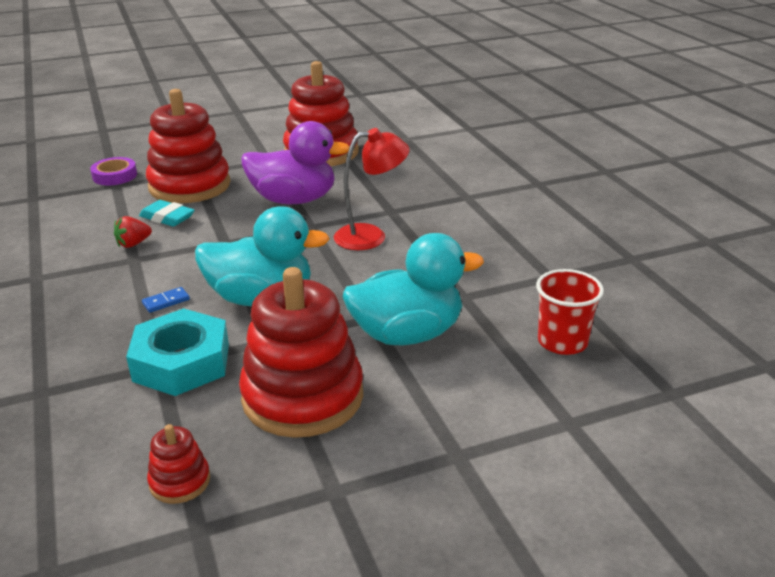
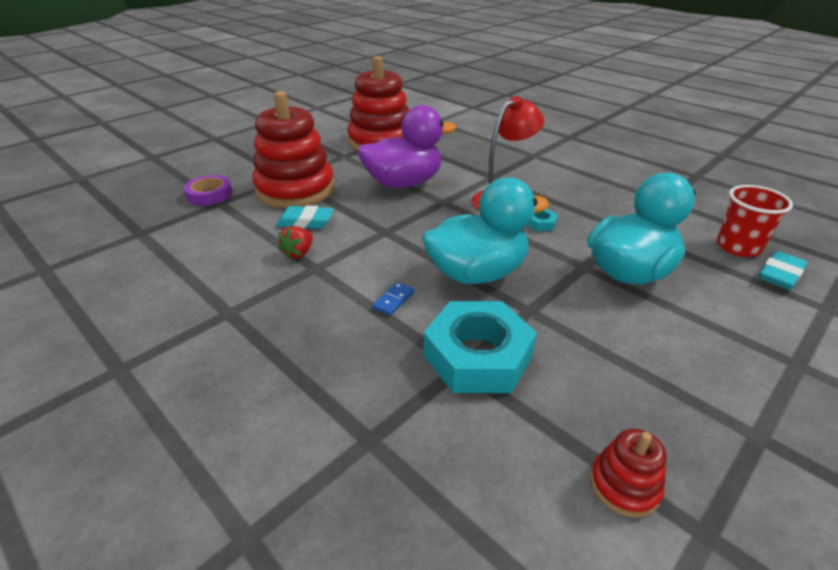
camera: 25 degrees left, 5 degrees up
(303, 397) = (621, 354): red stacking toy -> none
(380, 268) = (540, 223): none -> turquoise nut
(567, 379) = (780, 275): none -> turquoise eraser

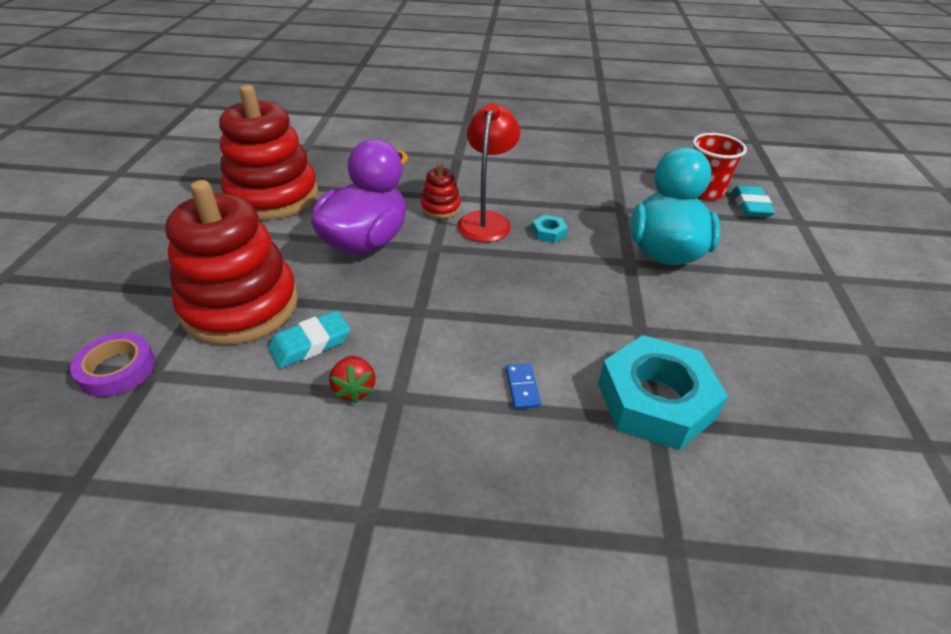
camera: 40 degrees left, 5 degrees up
(477, 273) = (558, 315): turquoise duck -> none
(624, 485) = (858, 444): red stacking toy -> red stacking toy (441, 208)

